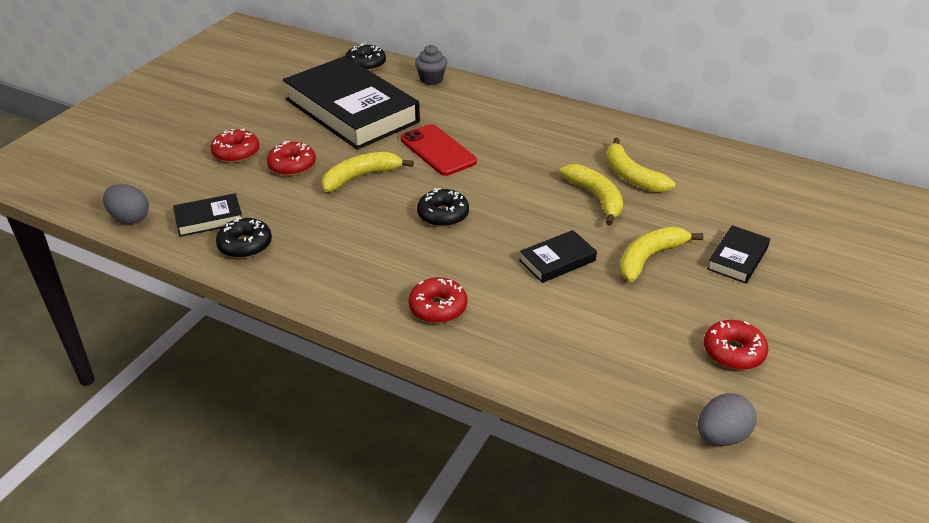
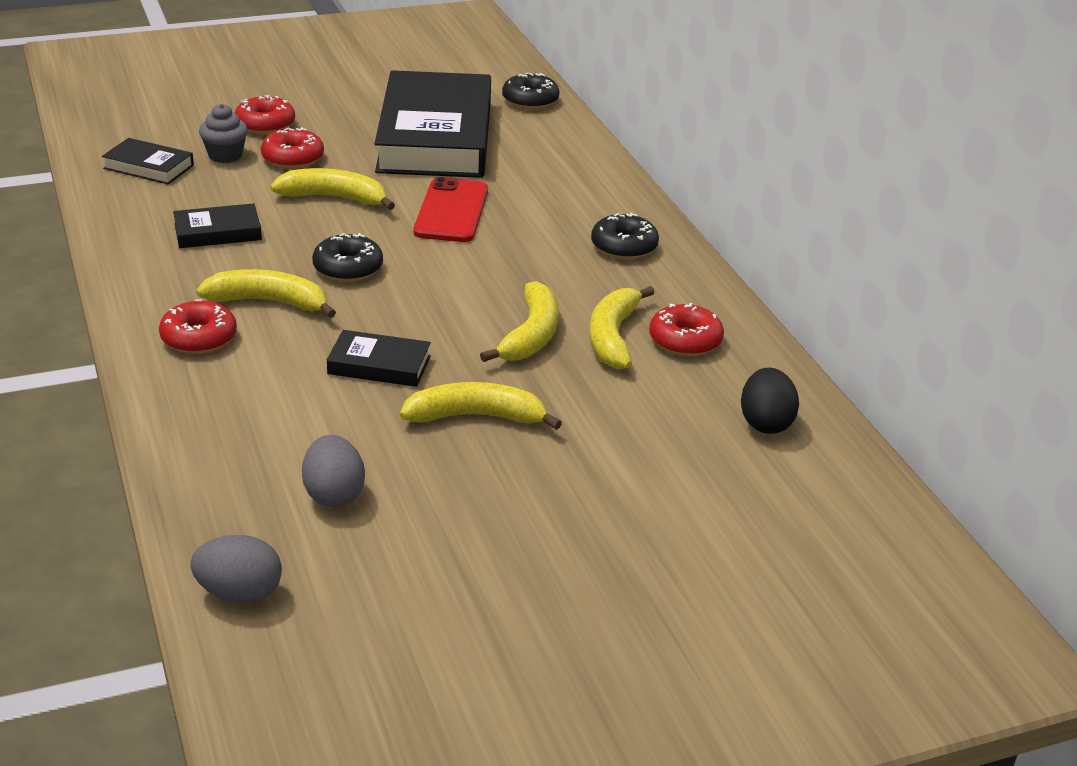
camera: 40 degrees right, 5 degrees down
(130, 218) = (92, 135): grey egg -> grey egg (334, 495)
(245, 245) = (139, 202): black donut -> black donut (624, 247)
(431, 79) = (572, 144): grey cupcake -> grey cupcake (225, 155)
(437, 261) = (270, 302): none -> yellow banana
(733, 352) = (393, 542): red donut -> red donut (685, 340)
(737, 258) = (573, 473): black book -> black book (218, 232)
(761, 180) = (765, 423): none -> black egg

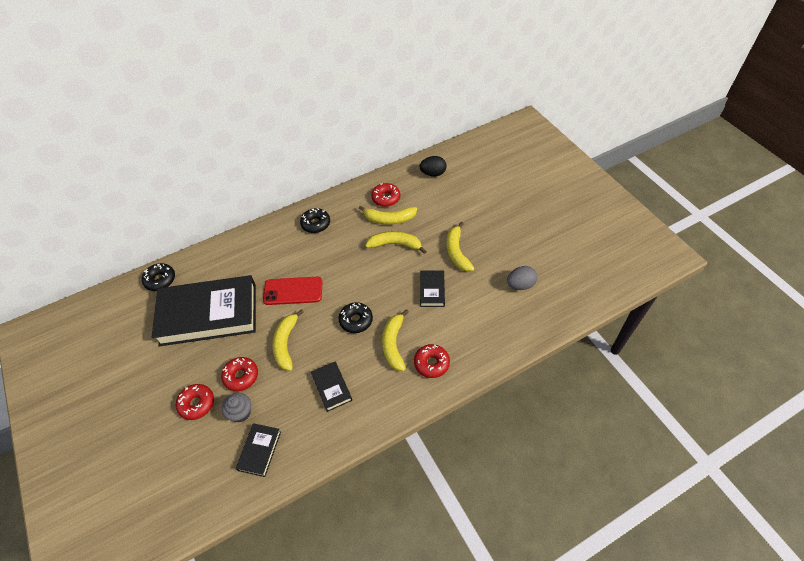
camera: 95 degrees left, 20 degrees up
(239, 594) = (583, 298): grey egg -> none

